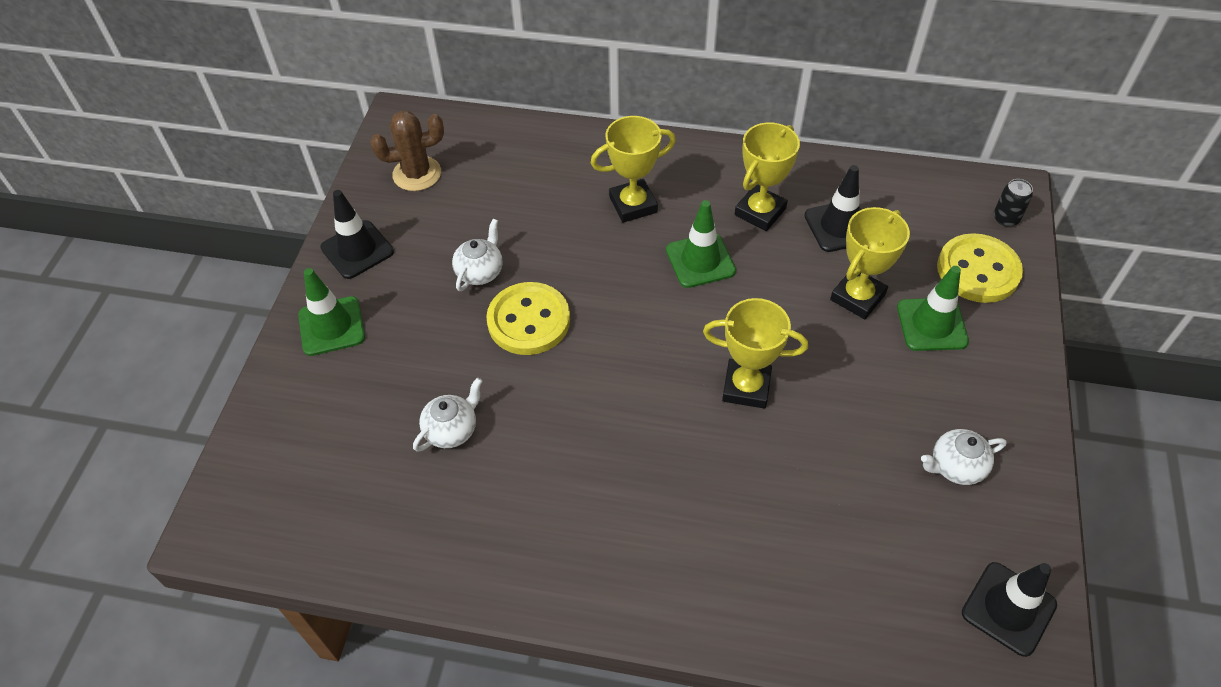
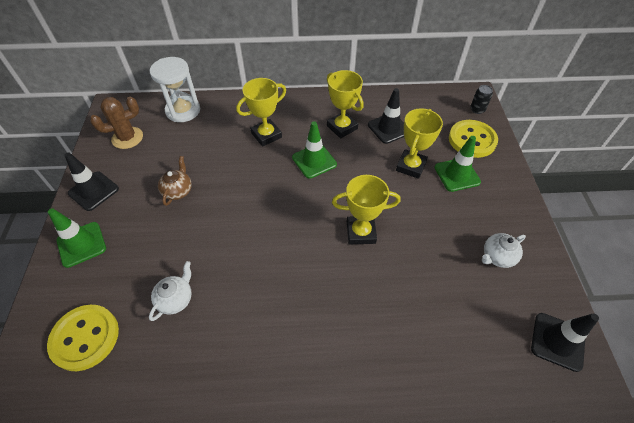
camera: 15 degrees left, 0 degrees up
(480, 272) = (178, 191): white teapot -> brown teapot
(509, 142) = (183, 111): none -> white hourglass
(528, 321) = (215, 216): yellow button -> yellow button (85, 338)
(760, 212) = (342, 127): yellow trophy -> yellow trophy turned 60 degrees counterclockwise

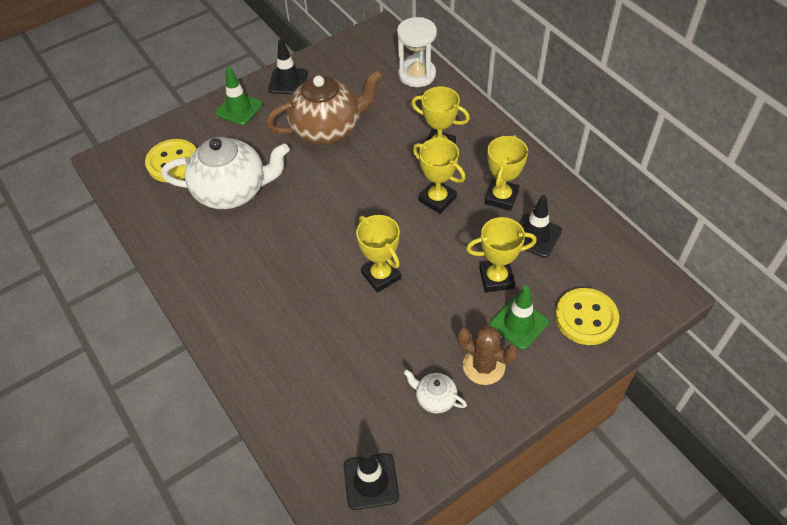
camera: 60 degrees right, 0 degrees up
(127, 138) = (355, 62): brown cactus -> brown cactus (483, 366)
(176, 299) = (232, 191): white teapot -> white teapot, size x2.26
(178, 191) = (327, 129): brown teapot -> brown teapot, size x2.26
(314, 161) = (437, 199): green traffic cone -> yellow trophy
(477, 109) = (645, 304): black can -> none

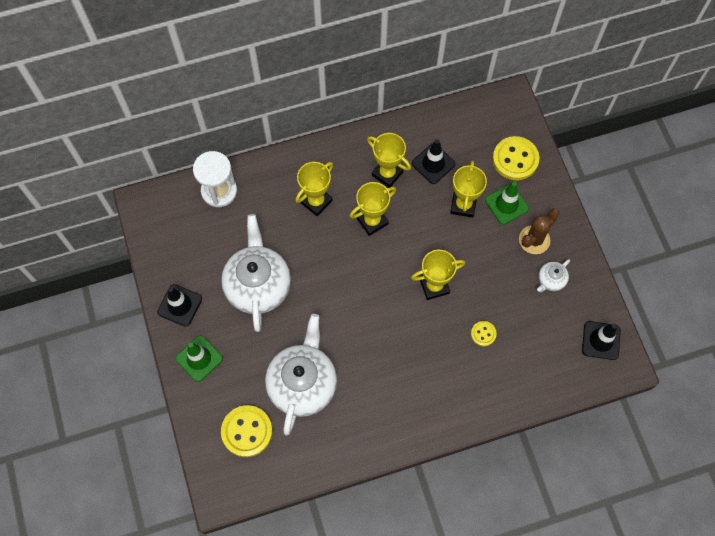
camera: 75 degrees left, 15 degrees up
(327, 129) = (258, 285): brown teapot -> white teapot
(337, 340) = (483, 334): none -> yellow button

